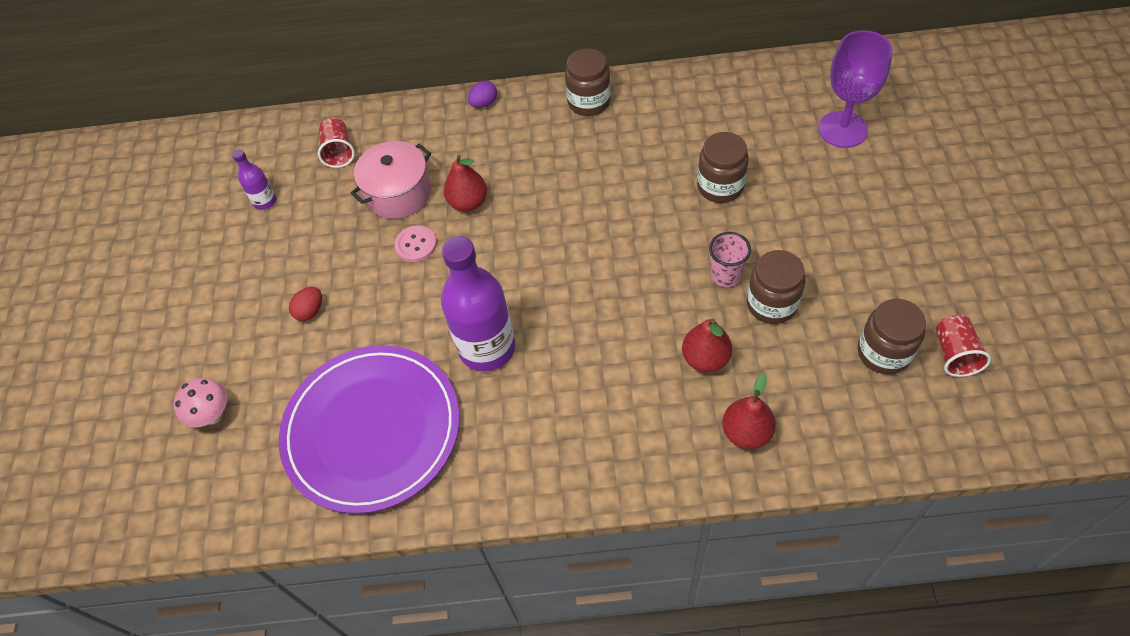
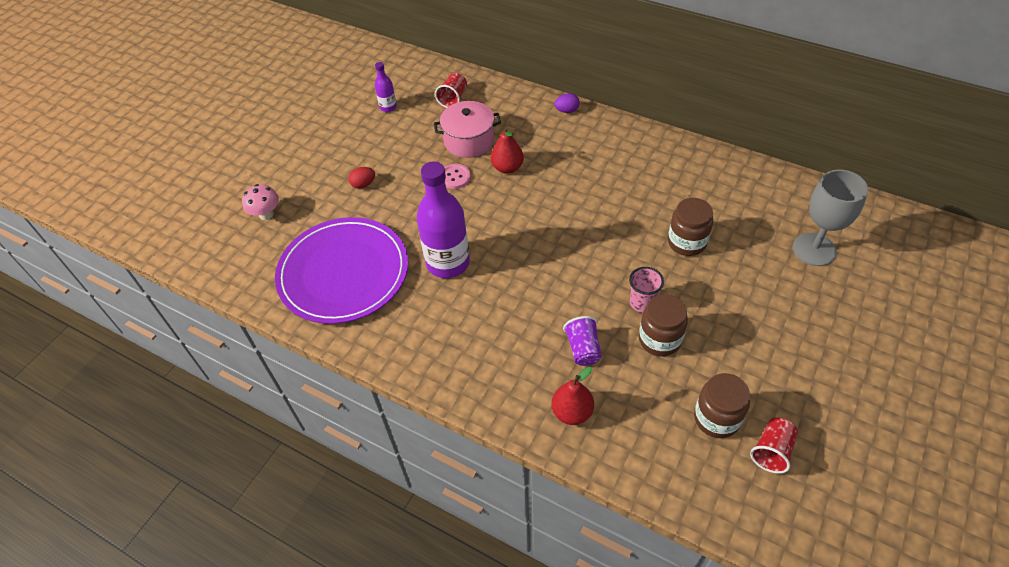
camera: 30 degrees right, 5 degrees down
(589, 102) = (638, 142): brown jar -> none
(705, 359) = (583, 349): red pear -> purple cup
(842, 129) = (814, 249): purple goblet -> grey goblet

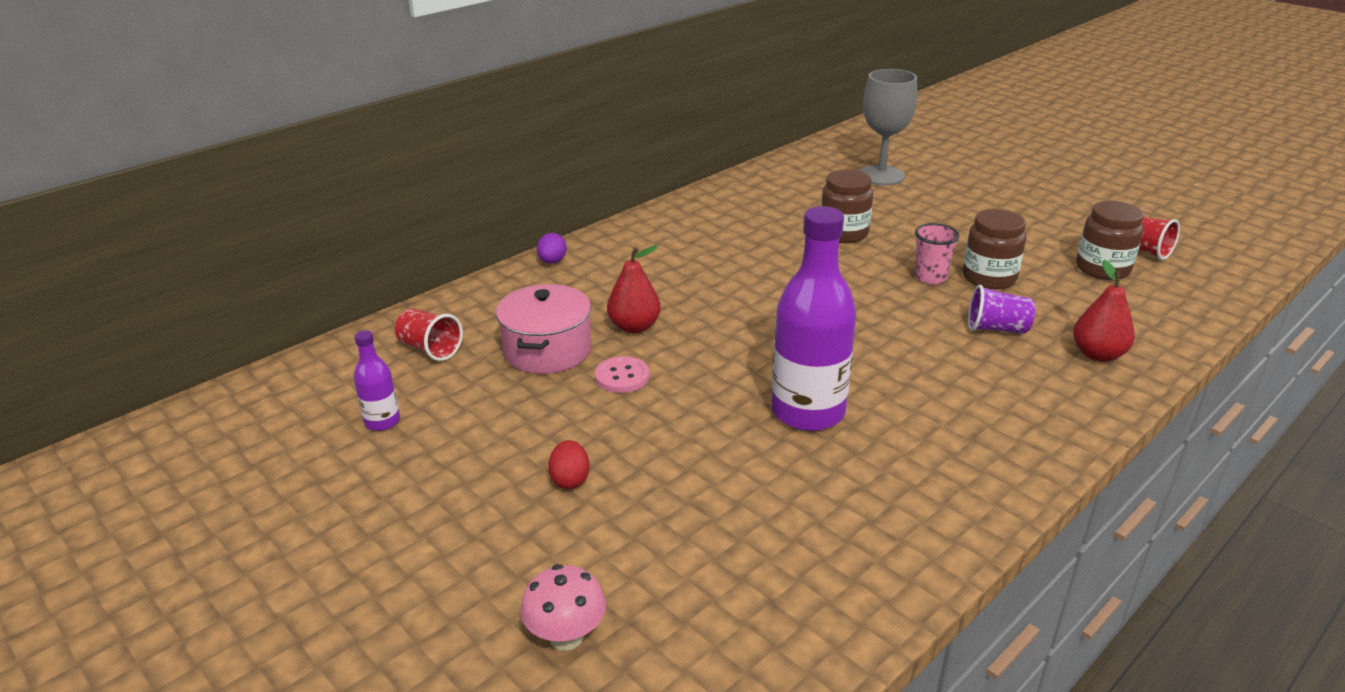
camera: 75 degrees left, 20 degrees down
(343, 273) = (786, 534): purple plate -> none

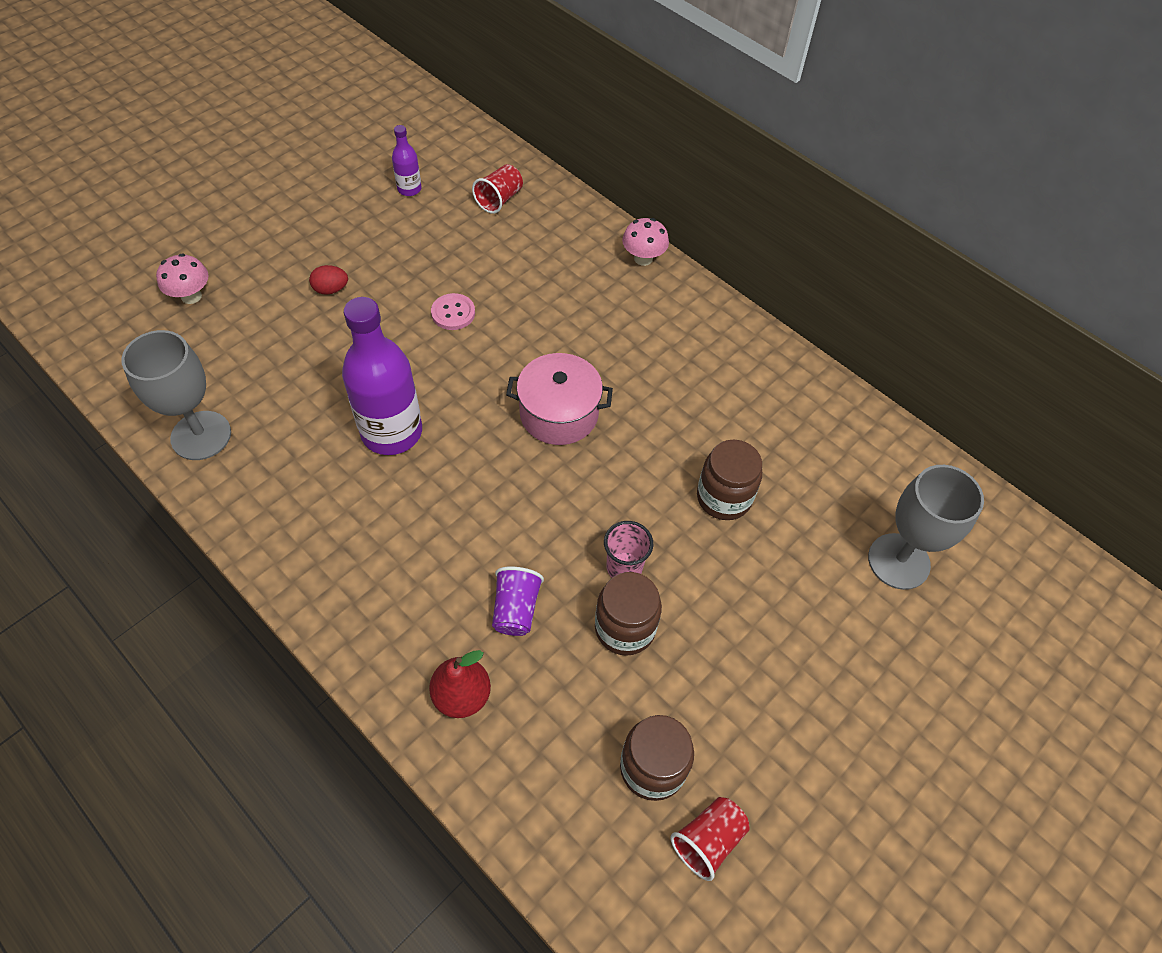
camera: 85 degrees right, 25 degrees up
(547, 350) = (494, 266): pink pot -> pink pot (559, 413)
(552, 261) = (643, 258): purple egg -> pink mushroom
(634, 327) = (528, 319): red pear -> none
(845, 581) = (201, 435): none -> grey goblet

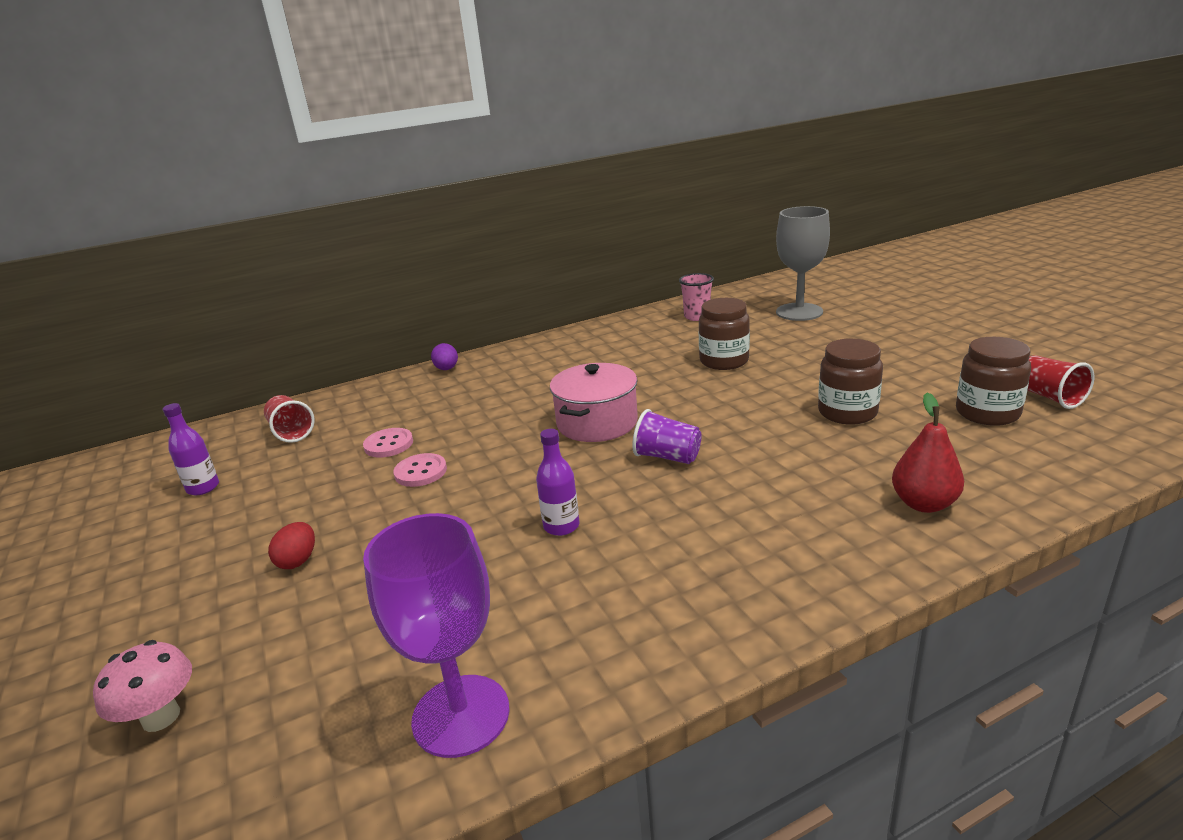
camera: 65 degrees left, 30 degrees down
(201, 435) = (461, 715): grey goblet -> purple goblet
(392, 432) = (561, 526): purple bottle -> purple bottle, size x0.47
(491, 274) = (388, 444): none -> pink button
(516, 609) = (821, 464): purple cup -> purple cup (667, 457)
(624, 567) = (783, 407): pink cup -> pink cup (697, 316)
(643, 258) = (447, 369): pink mushroom -> purple egg

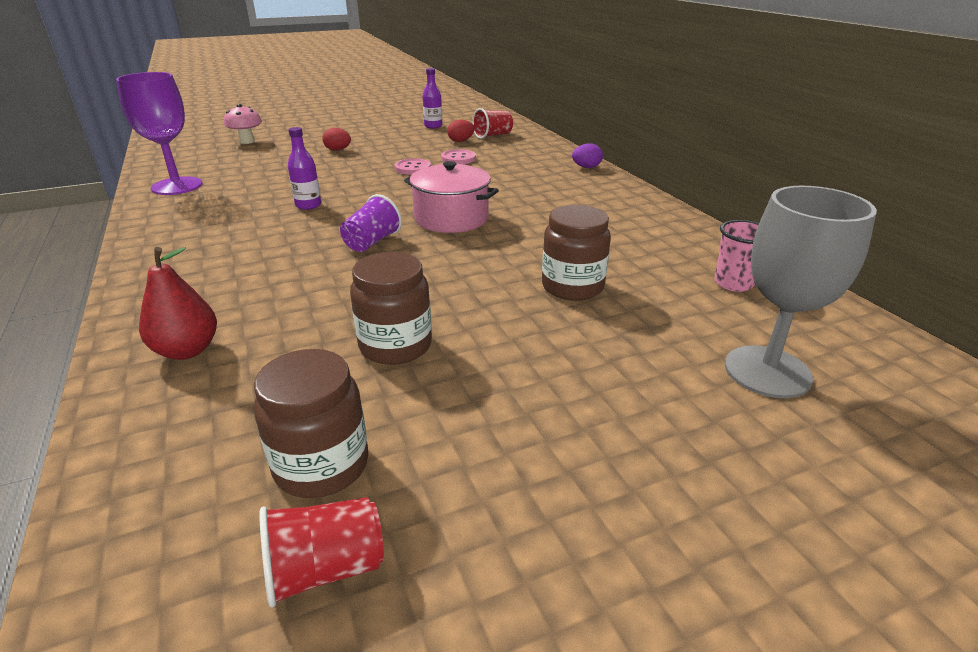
camera: 90 degrees right, 5 degrees up
(305, 453) = (461, 141): none -> red egg

